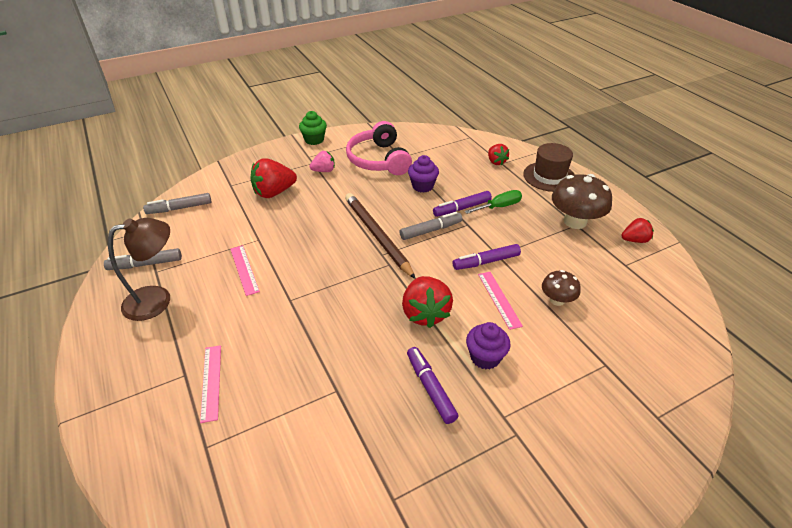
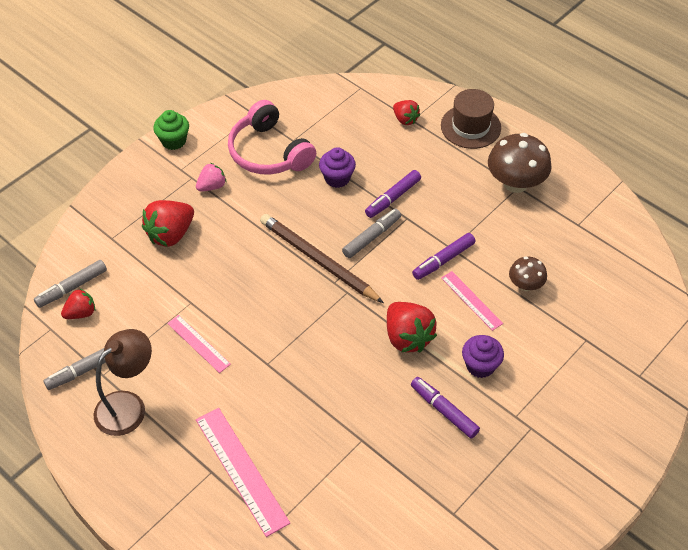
camera: 20 degrees left, 10 degrees up
(211, 382) = (241, 470): pink ruler -> pink ruler, size x1.69
(499, 207) = (431, 184): green screwdriver -> none
(634, 240) = (579, 191): red strawberry -> red strawberry (81, 313)

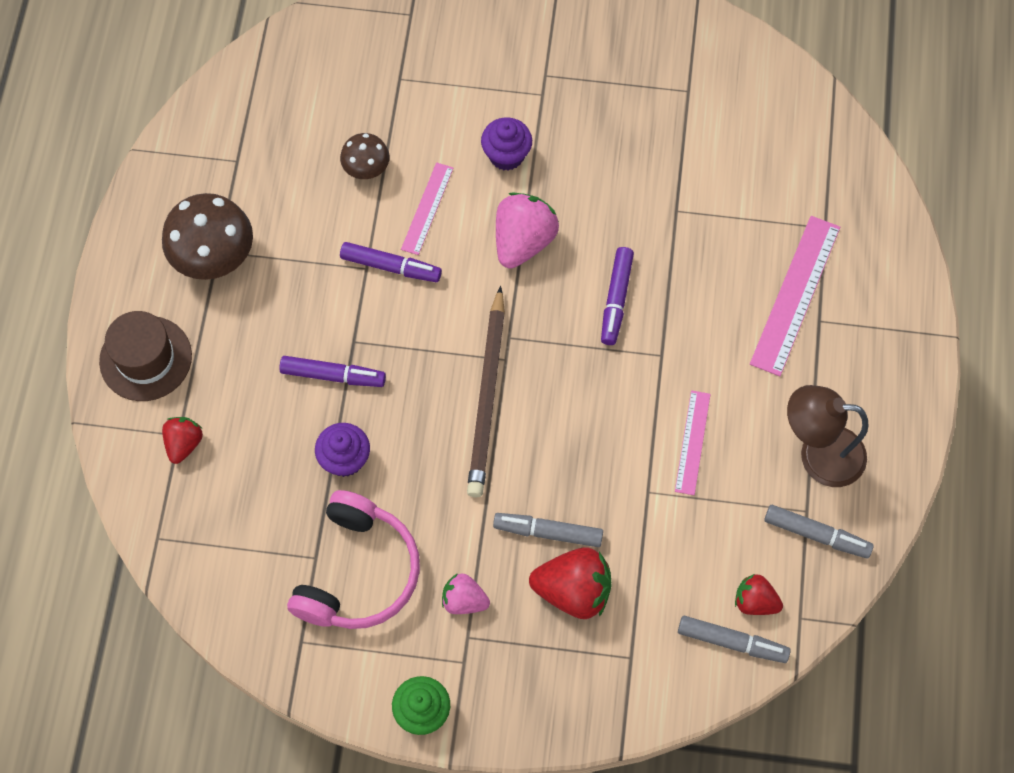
camera: 125 degrees left, 15 degrees up
(372, 237) = (411, 361): grey marker -> grey marker (548, 532)
(407, 337) = (523, 241): red strawberry -> pink strawberry
(444, 410) = (585, 158): purple marker -> purple marker (616, 299)

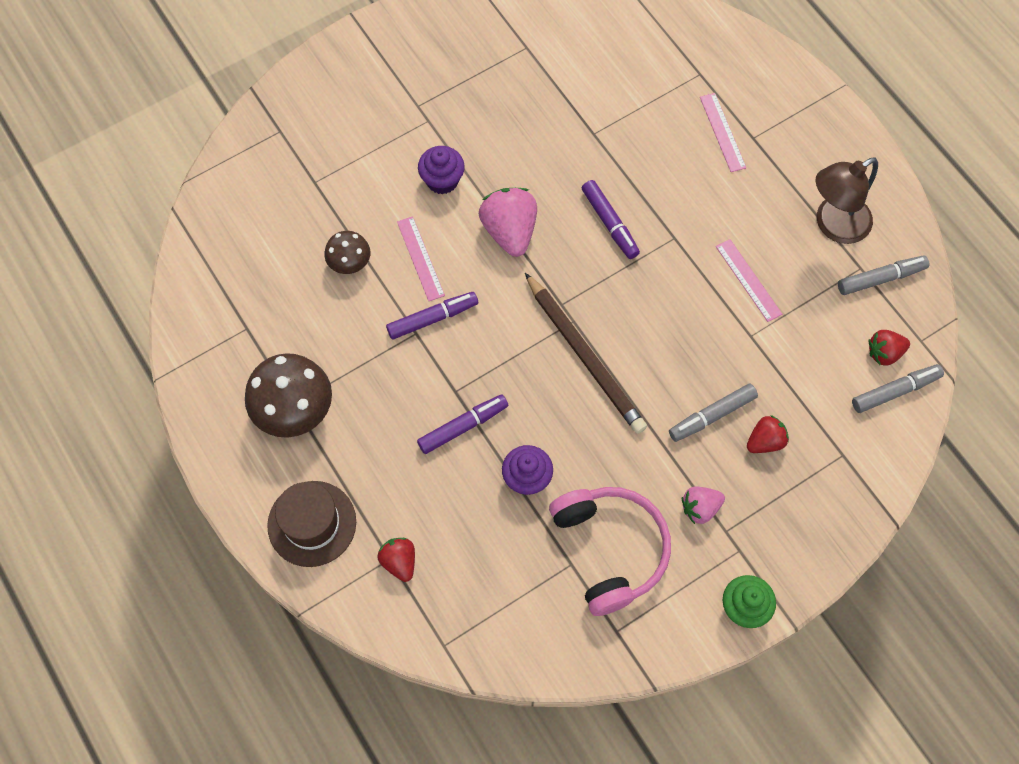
camera: 40 degrees left, 0 degrees up
(573, 590) = (765, 441): red strawberry -> red strawberry, size x0.59
(795, 295) = (722, 132): pink ruler -> pink ruler, size x0.59

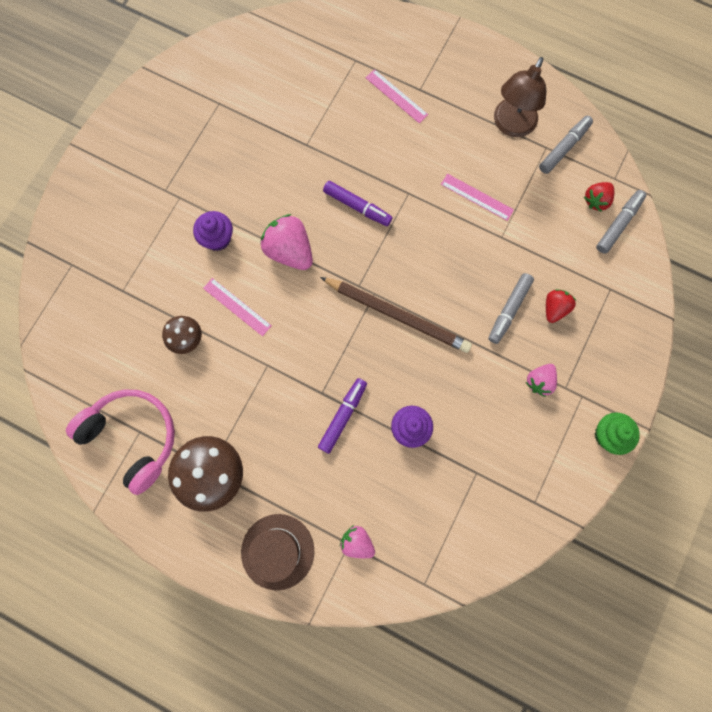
camera: 30 degrees left, 10 degrees up
(399, 561) = (357, 542): red strawberry -> pink strawberry
(432, 318) = (273, 347): purple marker -> none
(610, 549) = (496, 447): pink headphones -> pink headphones (133, 437)

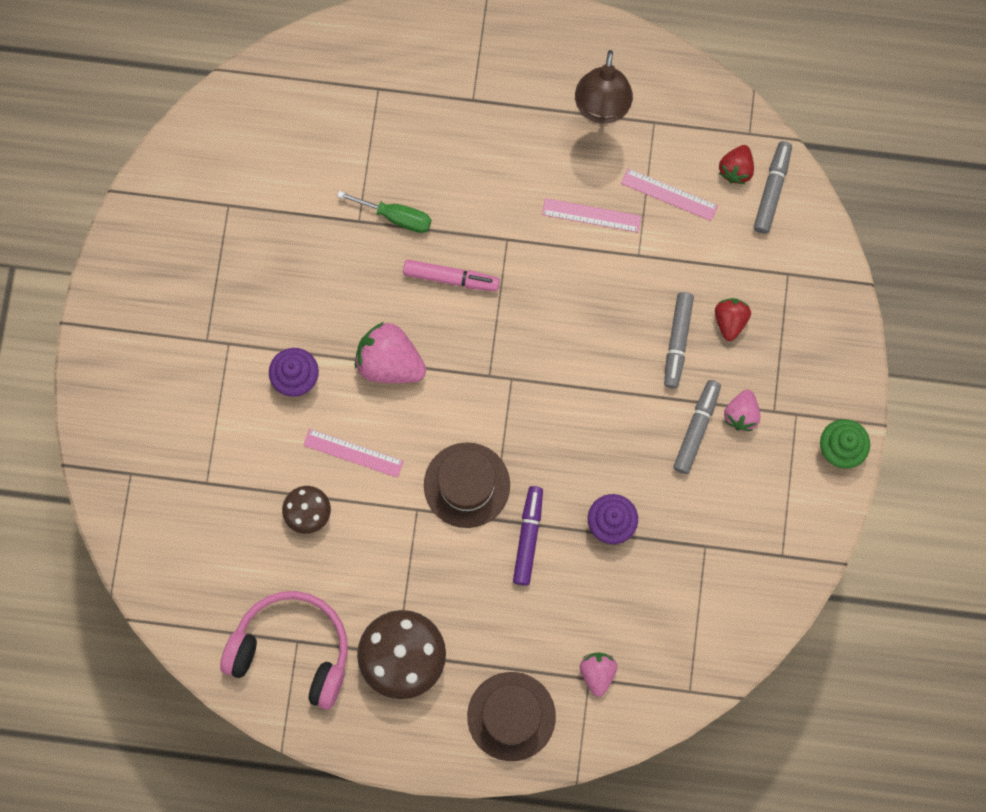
camera: 20 degrees left, 0 degrees up
(311, 360) = (467, 485): none -> brown hat
(334, 150) = (396, 217): none -> green screwdriver
(357, 206) = (451, 278): purple marker -> pink marker
(357, 542) = (597, 673): pink strawberry -> pink strawberry turned 75 degrees clockwise
(396, 96) = (447, 119): pink ruler -> pink ruler (669, 194)
(397, 315) = (548, 394): brown pencil -> none
(564, 148) = (675, 115): grey marker -> grey marker (696, 428)

